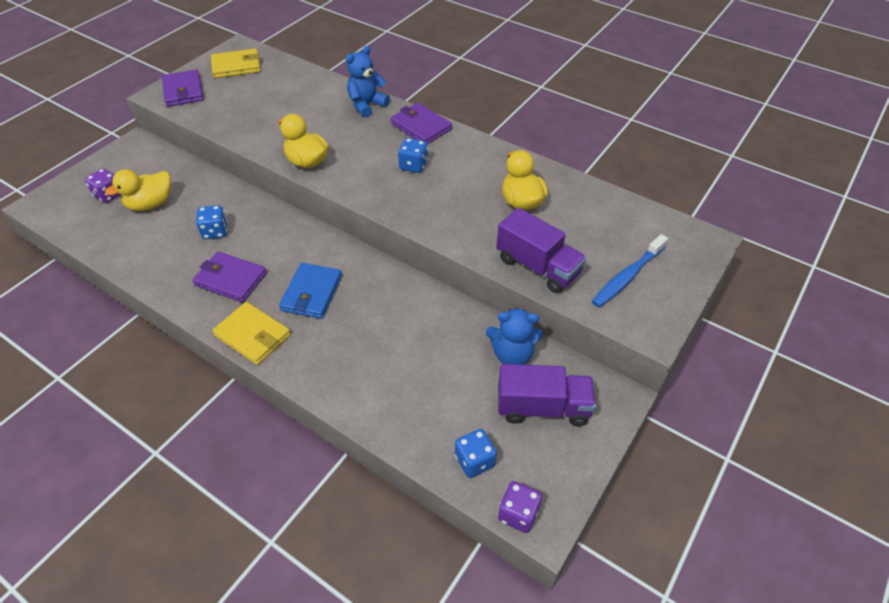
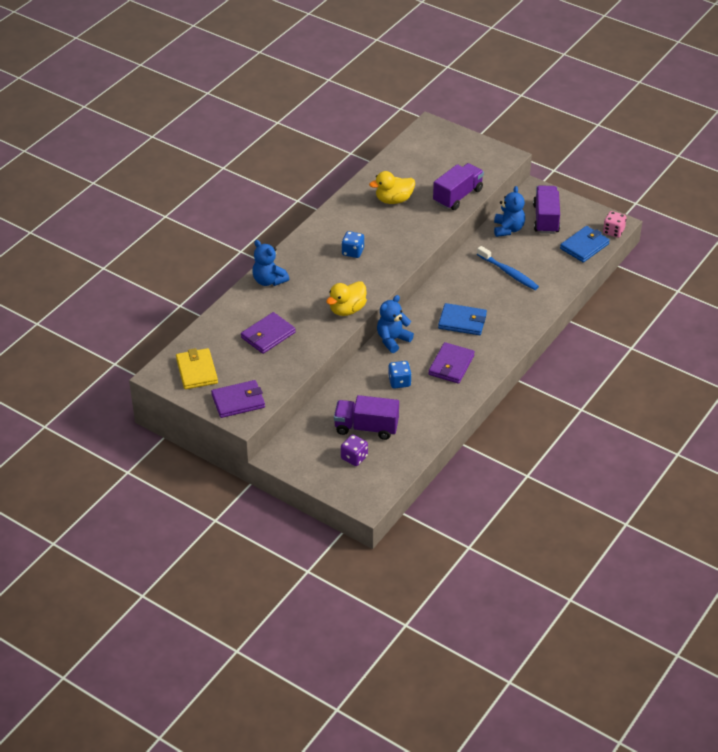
camera: 90 degrees left, 5 degrees down
(150, 204) = (366, 427): yellow duck -> purple truck
(253, 335) = (503, 346): yellow wallet -> none
(289, 226) = (392, 340): none -> blue teddy bear
(421, 126) = (301, 249): purple wallet -> purple wallet (268, 335)
(474, 461) = (584, 246): blue dice -> blue wallet
(518, 514) = (613, 231): purple dice -> pink dice
(627, 276) = (463, 160): blue toothbrush -> blue toothbrush (508, 272)

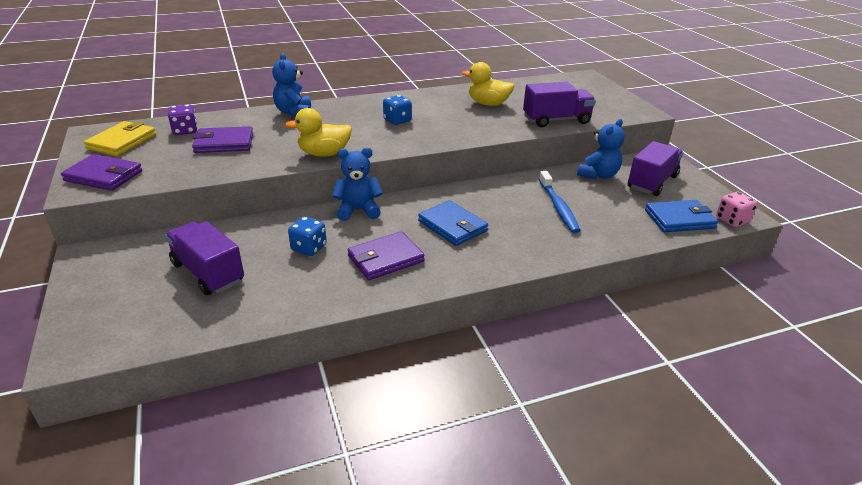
camera: 35 degrees right, 10 degrees down
(354, 457) = (146, 295): purple dice -> purple dice (185, 131)

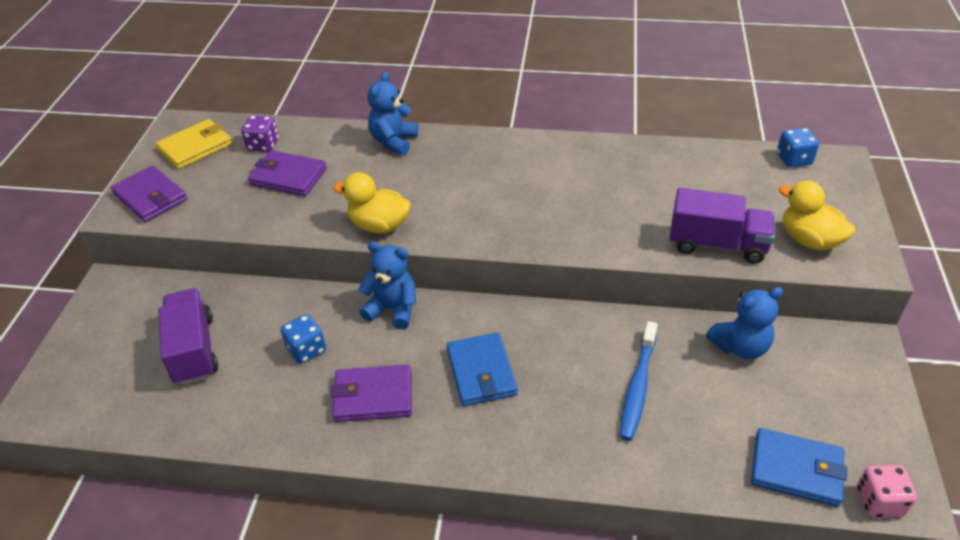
camera: 30 degrees right, 10 degrees up
(397, 120) = (502, 188): blue dice -> blue dice (793, 159)
(488, 104) = (644, 186): yellow duck -> yellow duck (809, 240)
(652, 182) = (812, 386): purple truck -> none

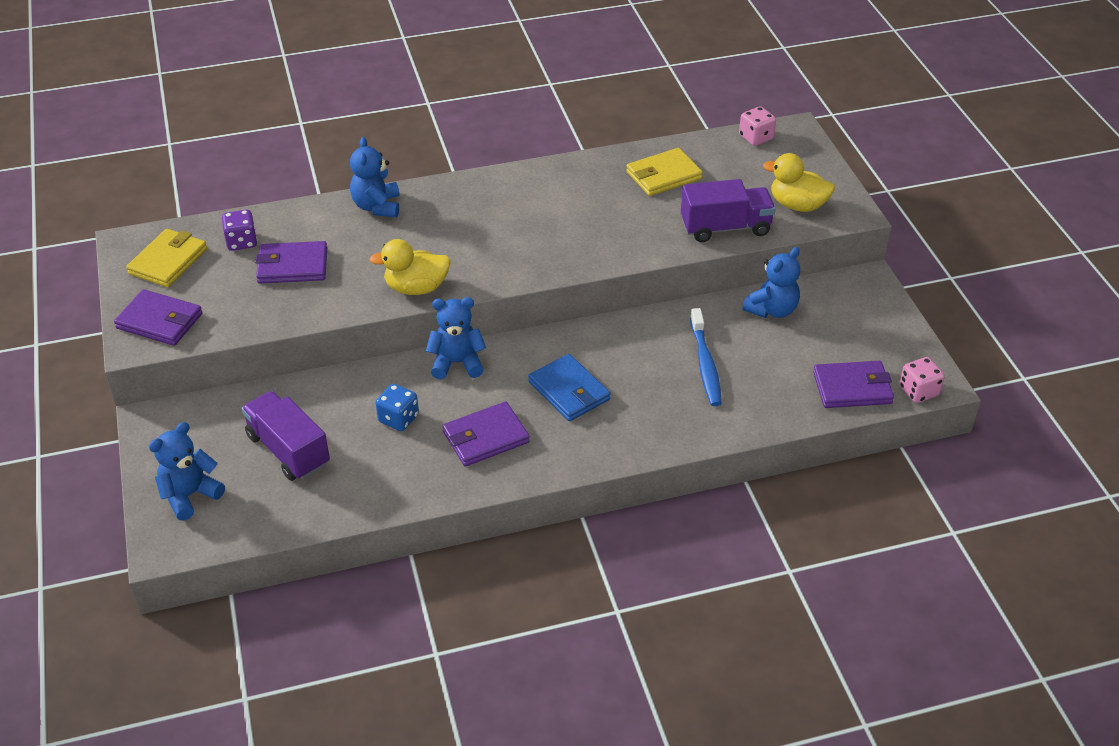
camera: 25 degrees left, 0 degrees up
(86, 366) = (190, 495): none -> blue teddy bear
(677, 175) = (663, 175): none -> yellow wallet
(793, 159) = (756, 138): blue dice -> pink dice
(796, 470) = (852, 388): blue wallet -> purple wallet

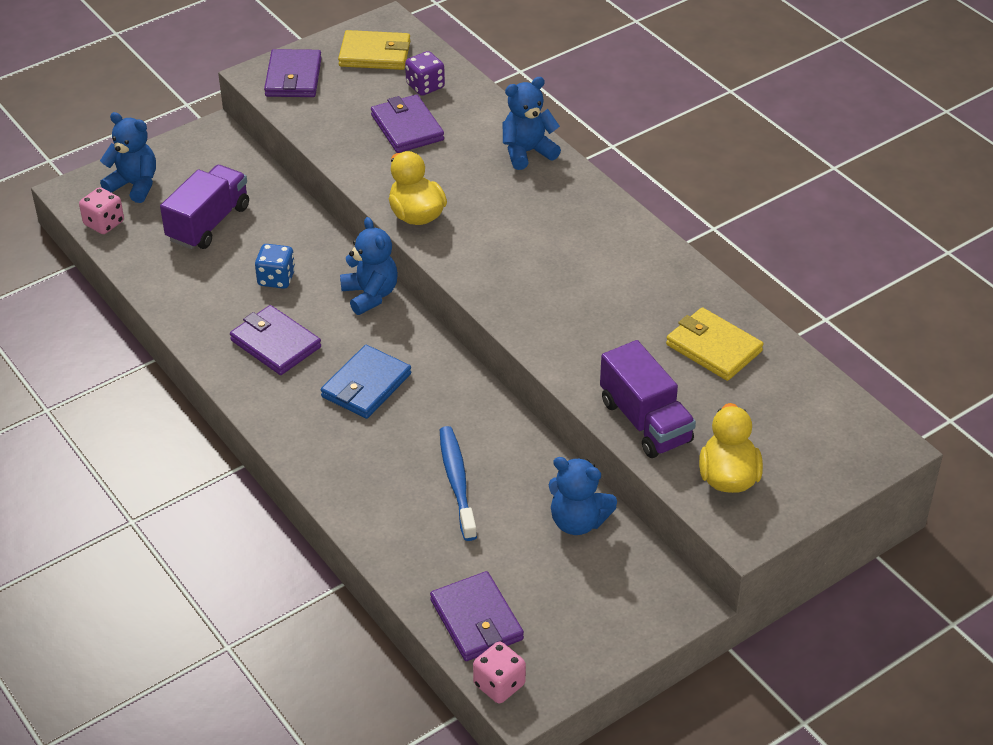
camera: 70 degrees right, 0 degrees up
(705, 364) = (457, 482): blue toothbrush -> blue toothbrush turned 105 degrees clockwise
(756, 138) = (845, 412): pink dice -> pink dice (104, 223)

